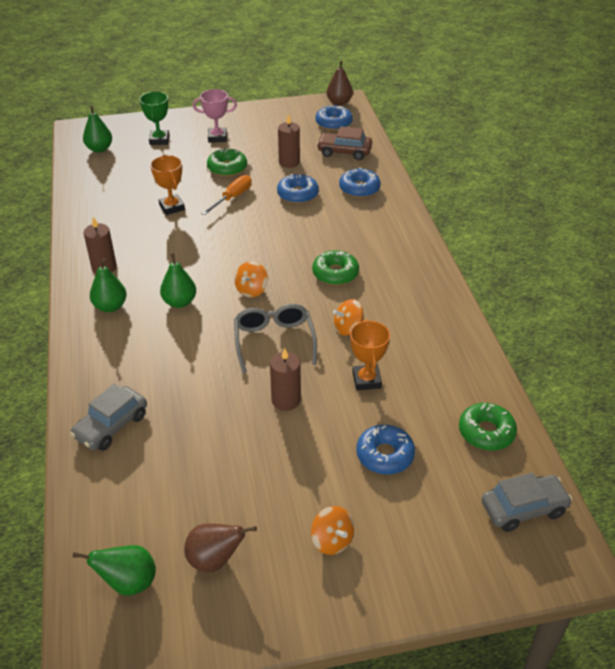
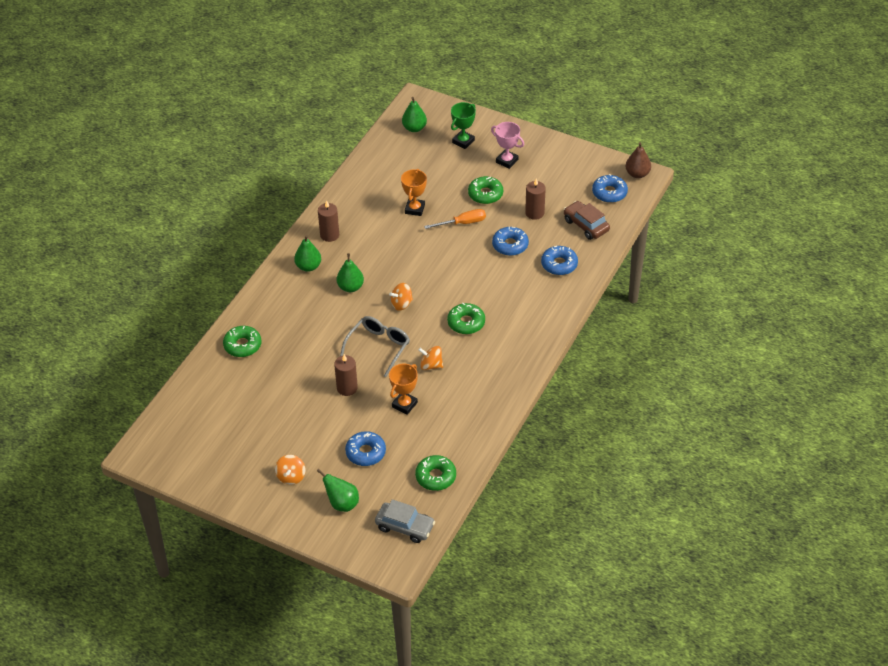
camera: 40 degrees right, 5 degrees up
(111, 426) = (242, 345): grey car -> green donut
(128, 582) = (180, 433): green pear -> green pear (342, 503)
(215, 560) = (228, 448): brown pear -> none

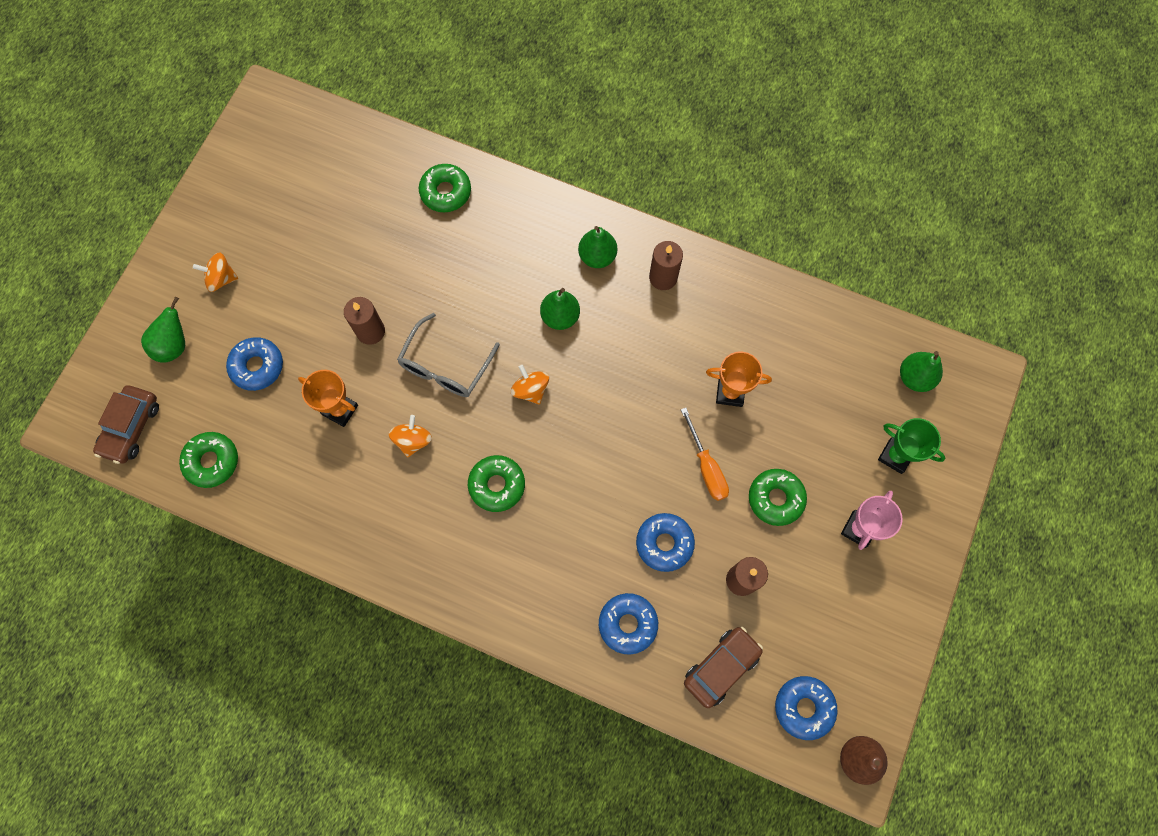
camera: 85 degrees right, 25 degrees up
(378, 347) = (445, 366): grey glasses -> grey glasses turned 90 degrees clockwise
(405, 527) = (131, 427): grey car -> brown car

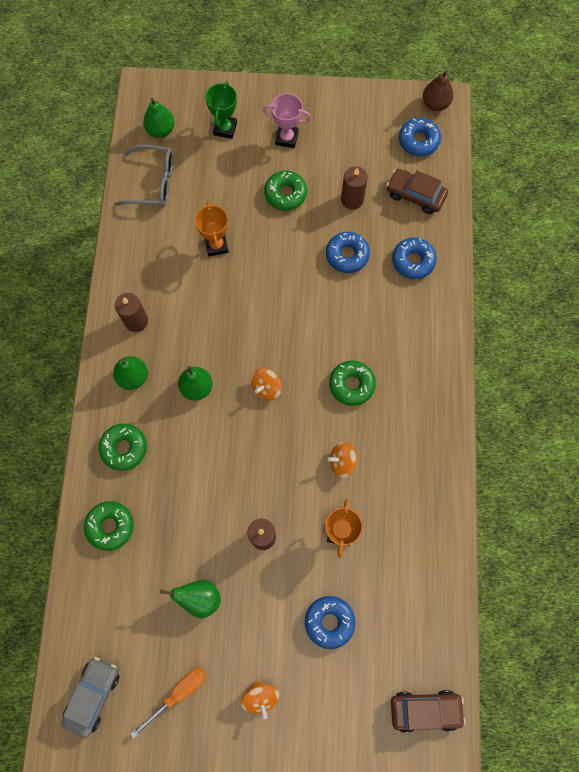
camera: 110 degrees left, 0 degrees up
(174, 345) = (338, 709): green pear -> green pear (199, 598)
(212, 461) = (424, 621): green donut -> green donut (124, 448)
(296, 137) = (93, 695): none -> grey car
(445, 366) = (270, 462): grey glasses -> grey glasses (153, 182)
(706, 467) = (280, 244): orange screwdriver -> orange screwdriver (178, 693)

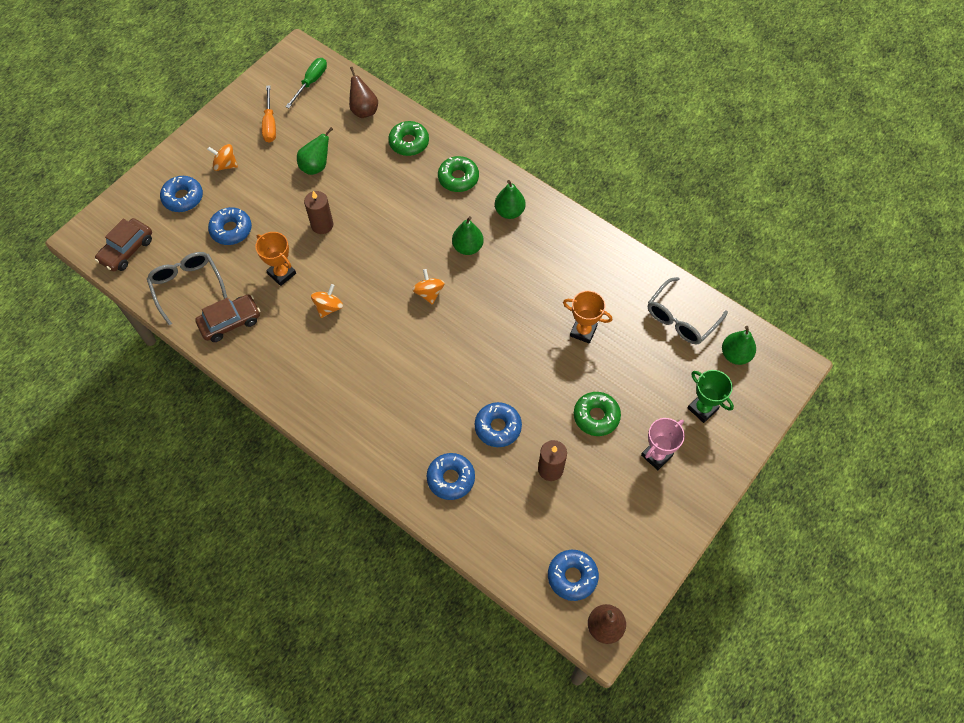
camera: 125 degrees right, 10 degrees down
(93, 695) = (311, 82): grey car -> green screwdriver
(97, 604) = (364, 110): none -> brown pear
(136, 321) = (555, 237): brown candle -> none
(329, 707) = (183, 198): none -> blue donut
(351, 385) = (381, 354): green donut -> none
(415, 195) = (515, 529): brown car -> brown car (230, 322)
(416, 610) = (187, 287): none -> grey glasses

